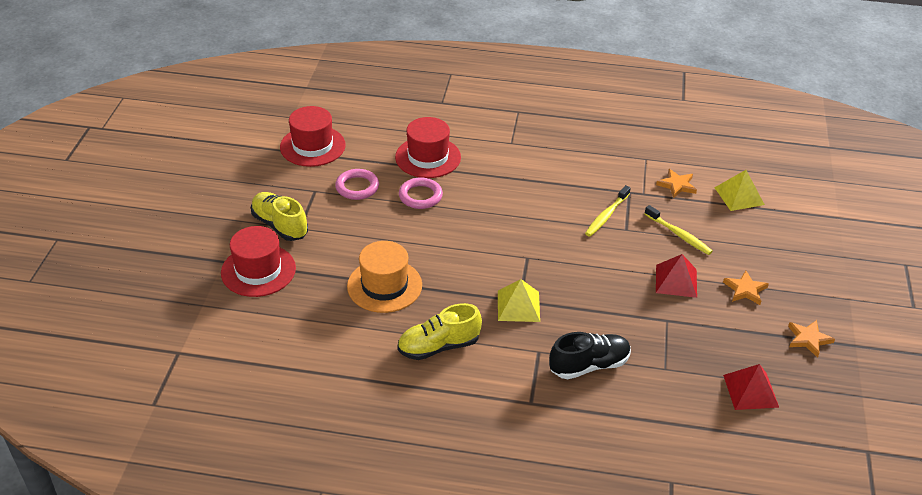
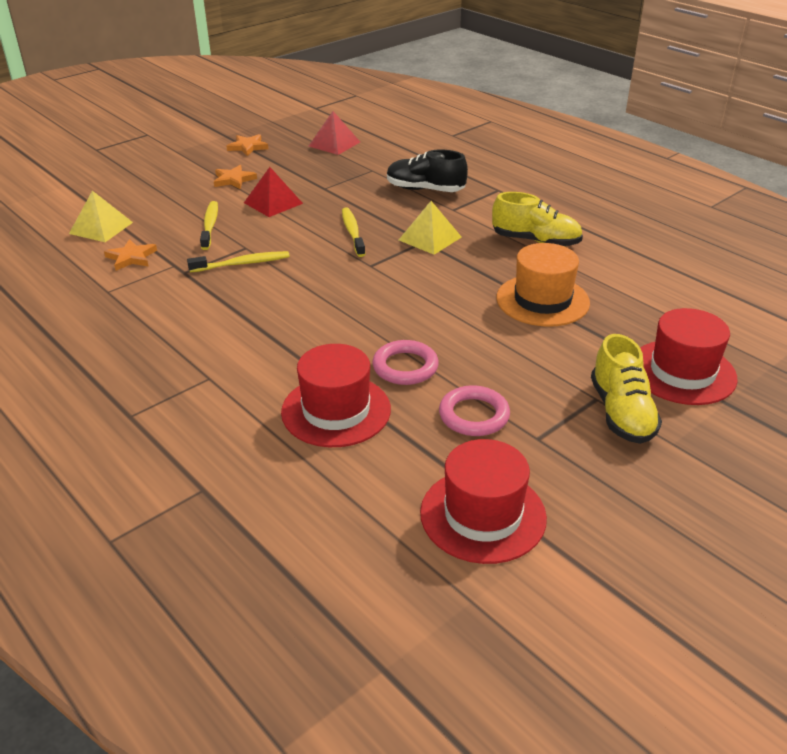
camera: 140 degrees left, 5 degrees down
(578, 281) = (352, 232): none -> yellow toothbrush

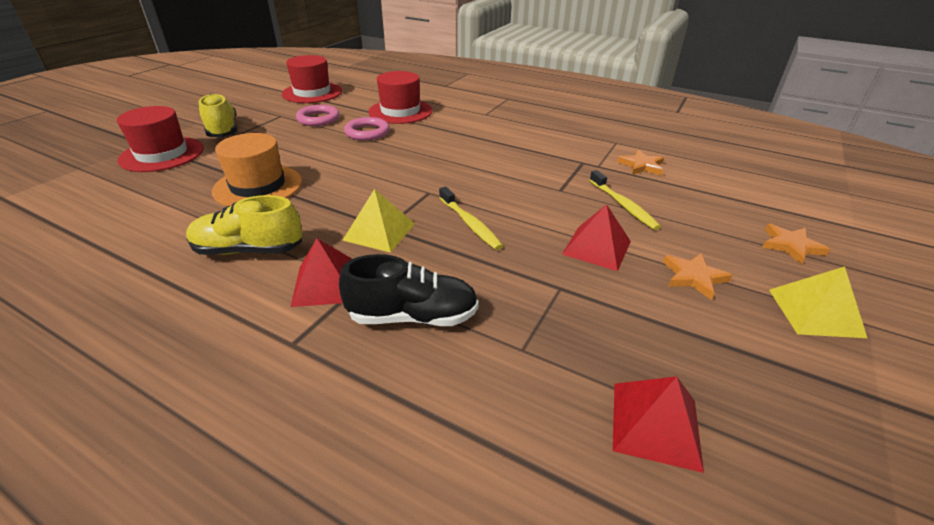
camera: 160 degrees right, 0 degrees up
(101, 228) = (716, 186): yellow pyramid -> yellow pyramid (815, 312)
(242, 264) = (544, 175): yellow toothbrush -> none
(248, 147) = (786, 366): orange star -> orange star (791, 246)
(476, 212) = (326, 283): none -> red pyramid

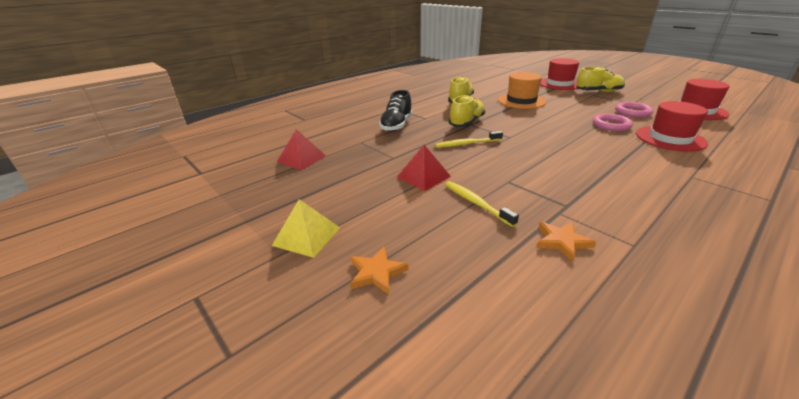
camera: 110 degrees right, 5 degrees down
(326, 283) = (428, 113): red pyramid -> none
(379, 231) = (466, 123): yellow pyramid -> yellow shoe
(623, 205) = (476, 203): yellow toothbrush -> yellow toothbrush turned 60 degrees clockwise
(693, 277) = (373, 201): orange star -> none

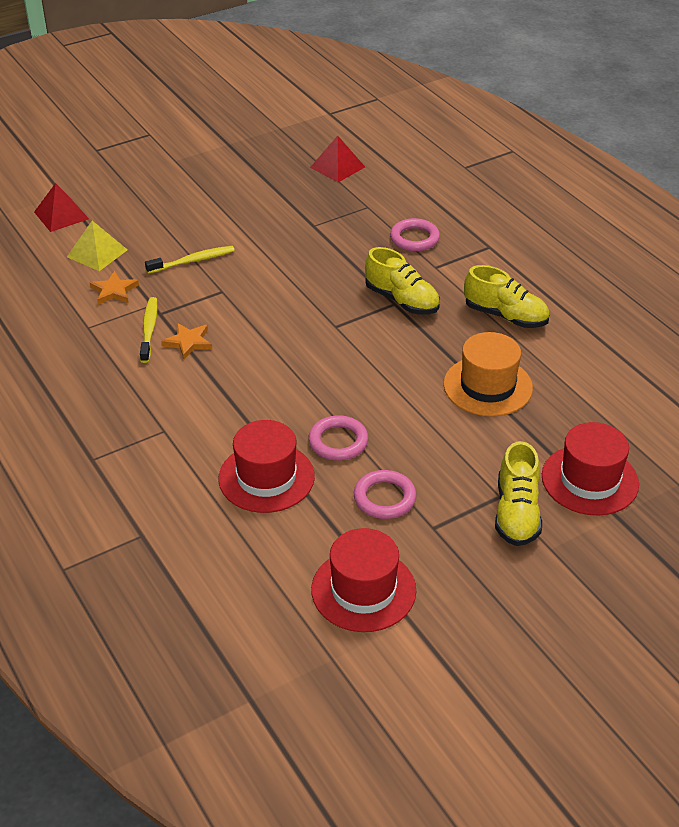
camera: 100 degrees right, 10 degrees up
(306, 236) = (191, 171): yellow pyramid -> yellow pyramid (97, 253)
(377, 273) = (131, 199): orange star -> orange star (188, 342)
(396, 125) = (414, 238): black shoe -> pink ring
(423, 176) = (259, 239): red pyramid -> red pyramid (61, 215)
(467, 144) = (328, 285): yellow toothbrush -> yellow toothbrush (149, 329)

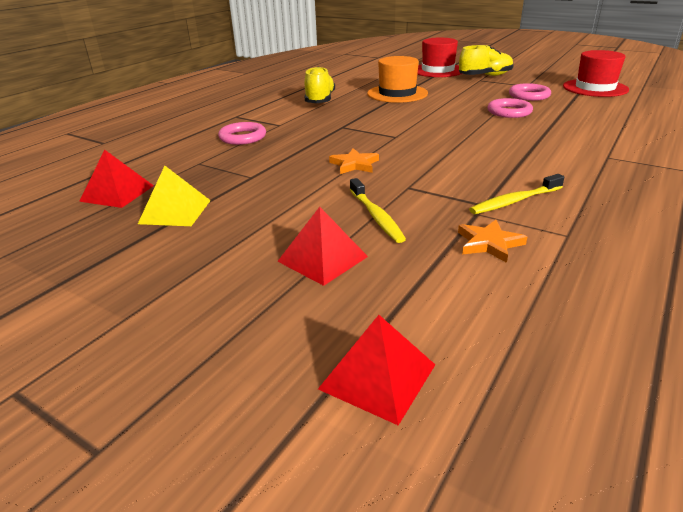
camera: 115 degrees left, 10 degrees down
(97, 253) = (435, 288): yellow pyramid -> yellow pyramid (175, 211)
(165, 226) = (322, 259): none -> red pyramid
(188, 342) = (500, 179): orange star -> orange star (354, 164)
(193, 261) = (376, 216): yellow toothbrush -> yellow toothbrush turned 150 degrees counterclockwise
(266, 477) = (575, 120): red hat -> none
(402, 300) = (336, 125): yellow shoe -> none

